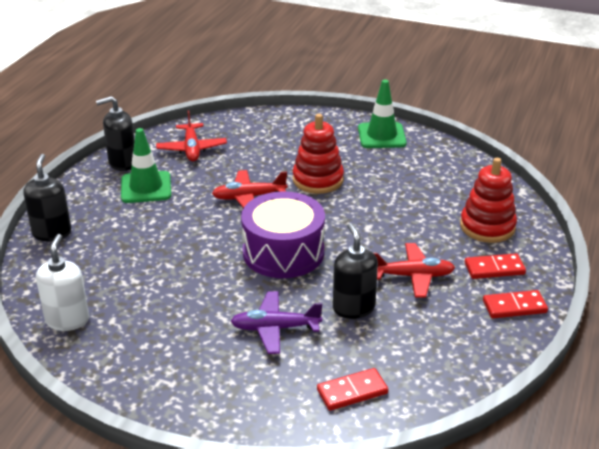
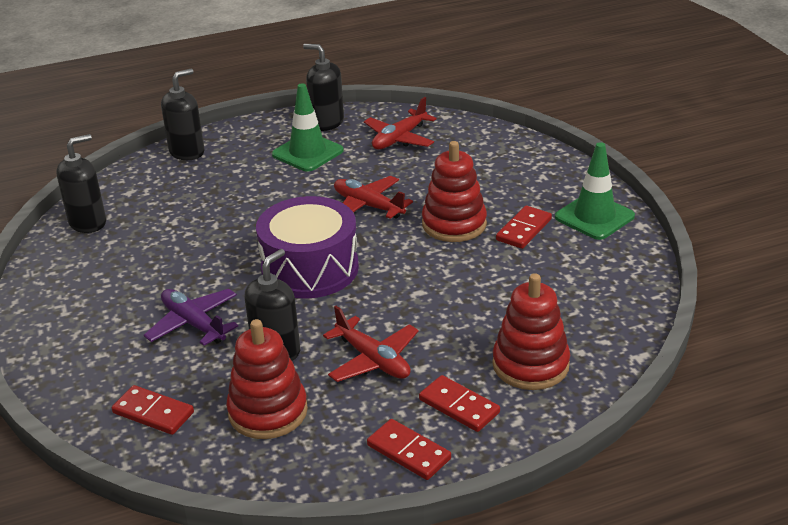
camera: 50 degrees right, 0 degrees up
(67, 320) = (88, 222): white soap dispenser -> black soap dispenser
(360, 162) = (524, 230): none -> red domino
(412, 341) = (268, 411): none -> red stacking toy

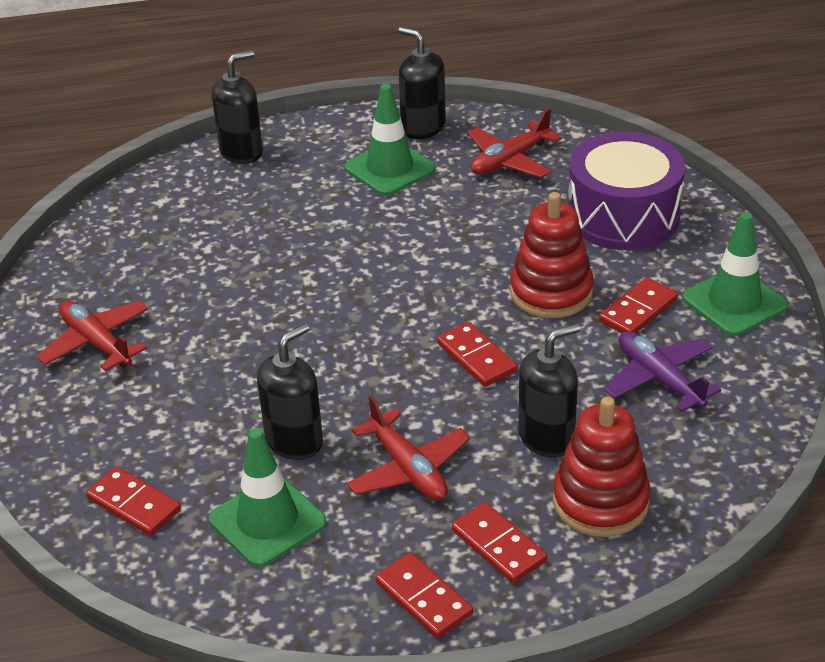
camera: 10 degrees right, 5 degrees up
(88, 222) = (104, 238): black soap dispenser -> black soap dispenser (546, 437)
(193, 324) = (203, 392): purple plane -> purple plane (659, 379)
(268, 411) = (267, 521): red stacking toy -> green traffic cone
(310, 268) = (358, 333): purple drum -> purple drum (623, 215)
(368, 206) = (449, 254): red plane -> red plane (97, 343)
(407, 275) = (476, 357): none -> red domino

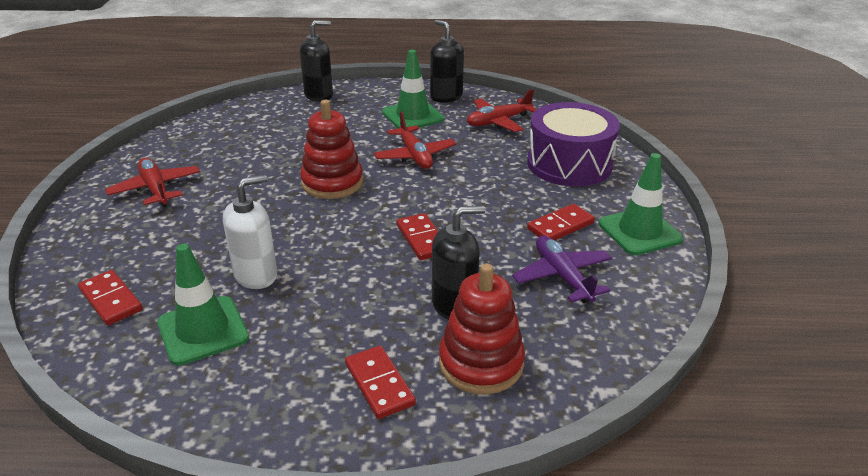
camera: 10 degrees right, 5 degrees down
(294, 441) = (256, 275): black soap dispenser -> white soap dispenser
(408, 469) = (333, 310): red plane -> red plane (414, 155)
(424, 598) = (296, 417): red domino -> none
(551, 292) = (497, 204): red stacking toy -> red stacking toy (332, 183)

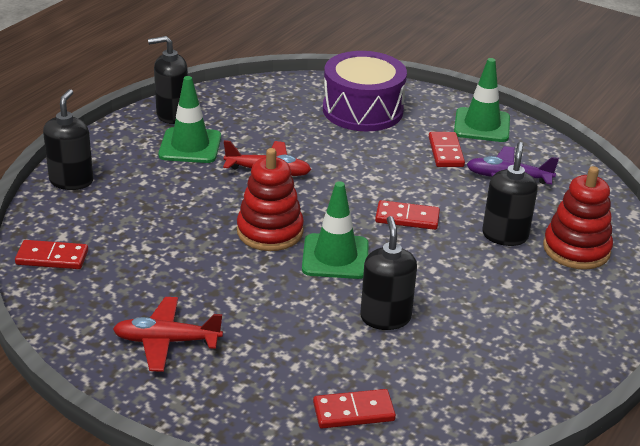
camera: 60 degrees left, 0 degrees up
(203, 330) = (443, 367): green traffic cone -> green traffic cone (335, 257)
(256, 275) = (385, 317): white soap dispenser -> black soap dispenser
(379, 384) = (569, 299): red domino -> red domino (52, 257)
(498, 121) = (255, 110): red plane -> none

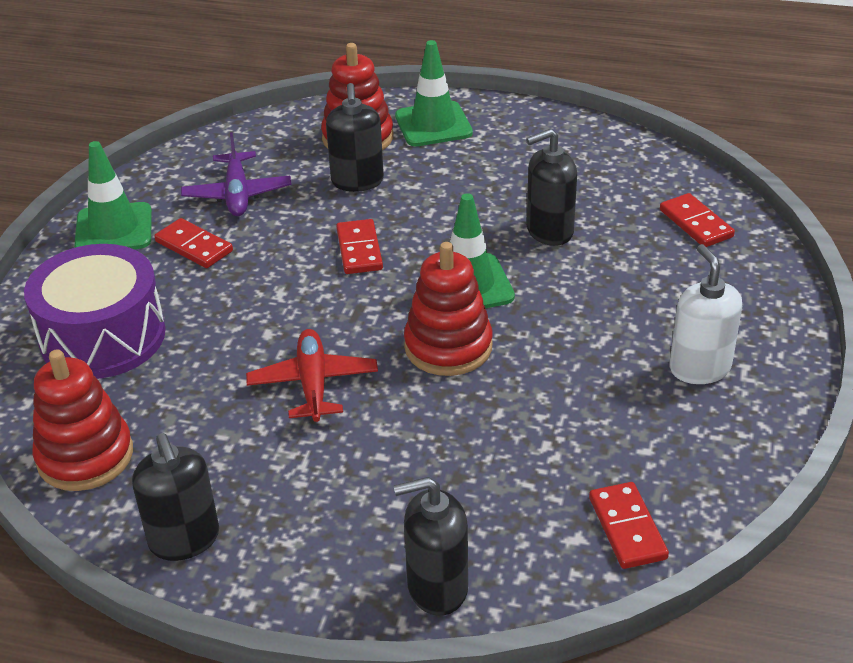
camera: 105 degrees left, 5 degrees up
(167, 341) = (699, 368): red plane -> white soap dispenser
(190, 146) = (275, 485): green traffic cone -> green traffic cone (433, 124)
(258, 95) = (85, 456): none -> red stacking toy
(446, 152) = (194, 246): red domino -> red domino turned 60 degrees clockwise
(505, 235) = (357, 181): black soap dispenser -> black soap dispenser turned 90 degrees counterclockwise

